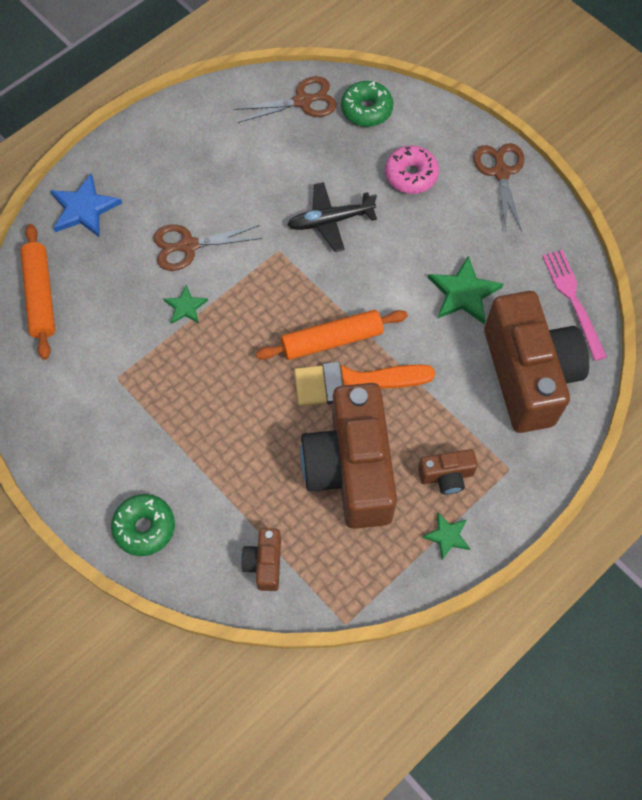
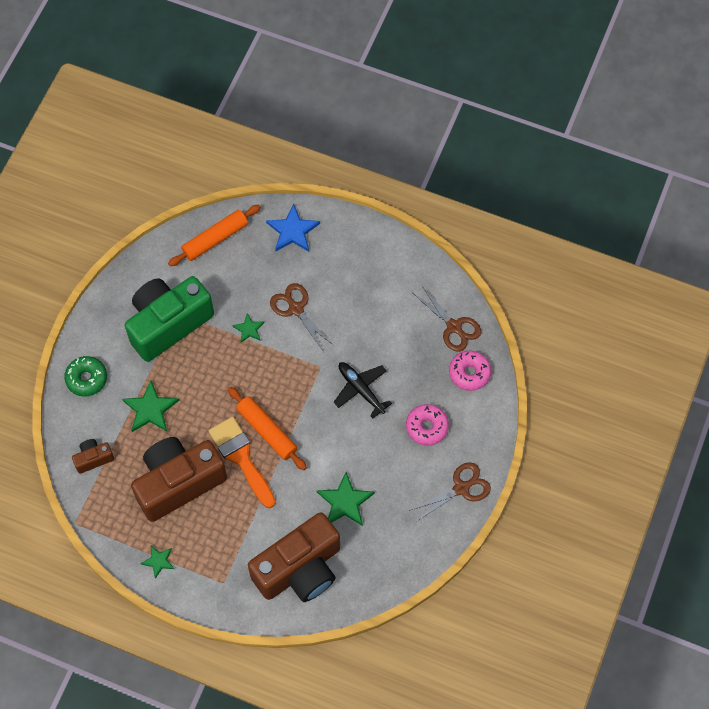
camera: 65 degrees right, 0 degrees up
(124, 396) = (168, 324): none -> green camera
(231, 464) = (150, 409): none -> green star
(366, 110) = (469, 373): green donut -> pink donut
(446, 476) = (200, 544): brown camera -> none
(573, 300) = (375, 578): pink fork -> none

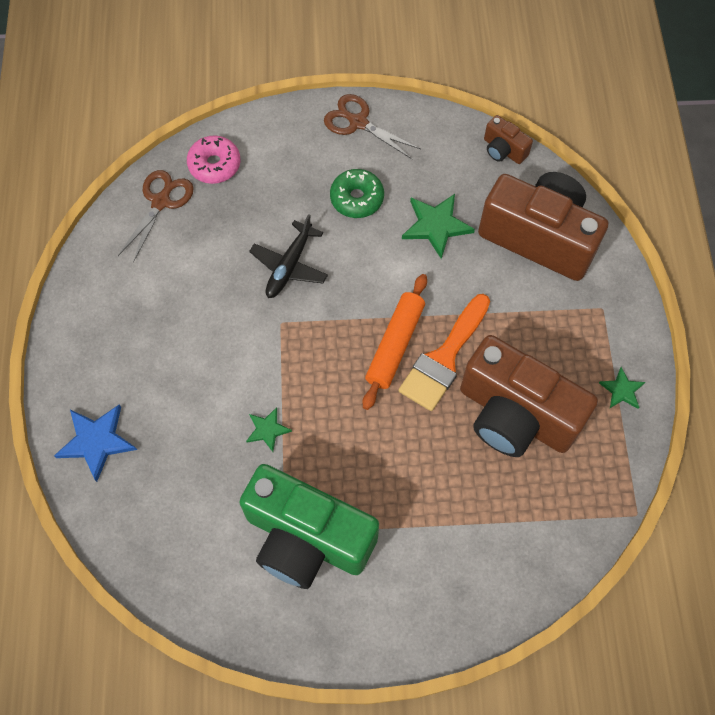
camera: 115 degrees left, 0 degrees up
(86, 379) = (439, 608): green donut -> green donut (357, 198)
(93, 458) = (543, 537): brown camera -> brown camera (503, 150)
(150, 409) = (439, 499): green star -> none
(215, 239) = (149, 539): orange rolling pin -> none
(296, 309) = (212, 385): brown scissors -> none
(427, 427) = (303, 181): pink donut -> none

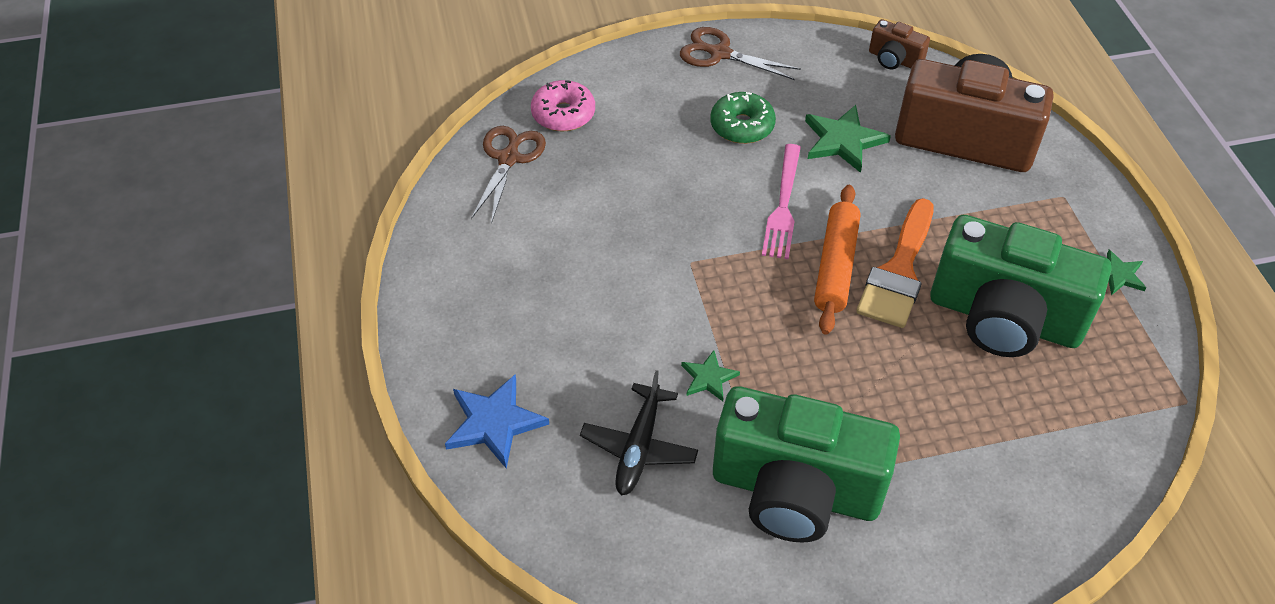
camera: 10 degrees left, 15 degrees down
(289, 265) = (683, 202): black plane -> black plane (639, 447)
(369, 281) = (783, 205): none -> pink fork
(515, 415) = (1004, 318): brown camera -> green camera

